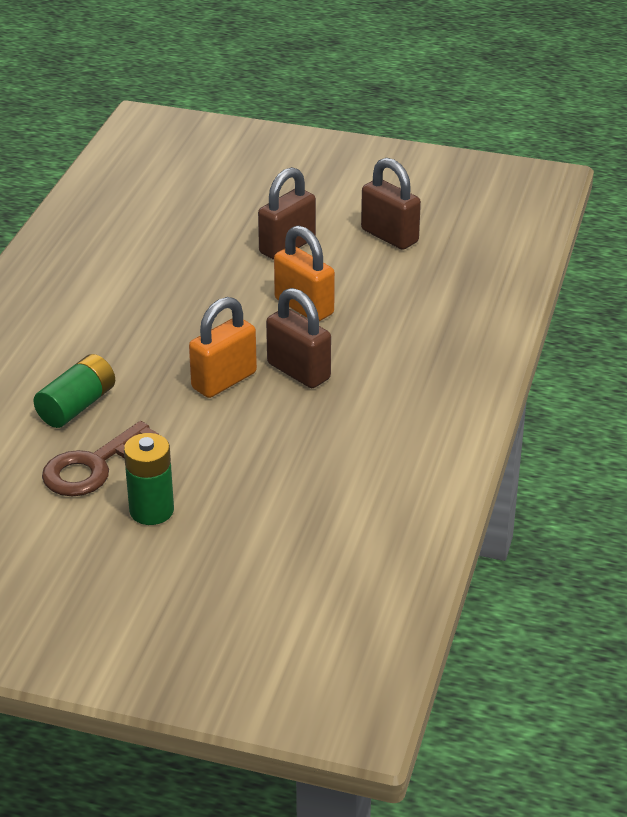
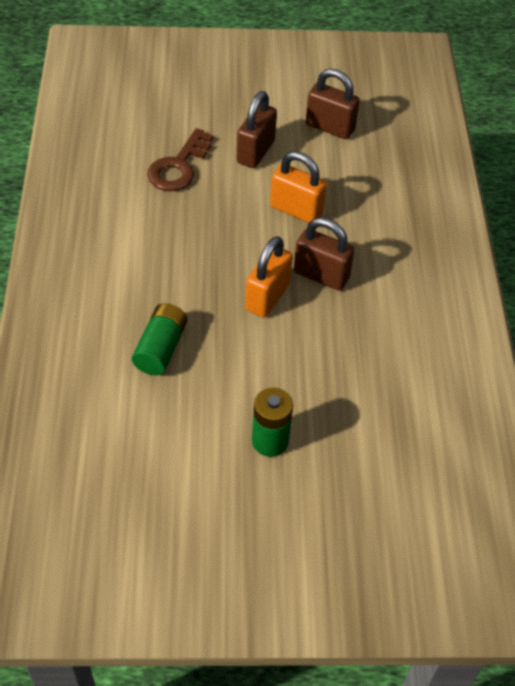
camera: 20 degrees left, 15 degrees up
(93, 466) = (202, 407): brown key -> brown key (179, 167)

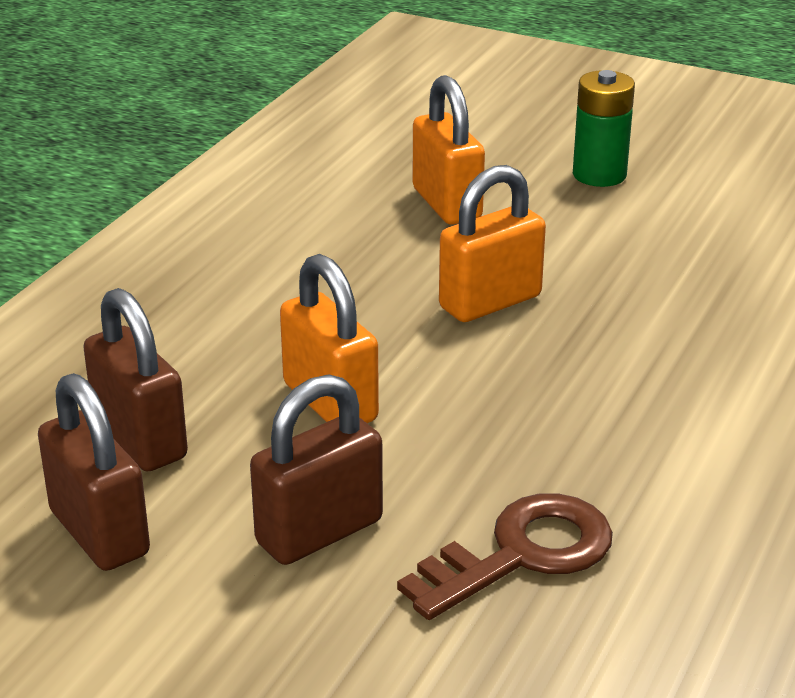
camera: 150 degrees left, 20 degrees down
(160, 348) = (712, 290): green battery -> none
(321, 275) = (374, 304): brown padlock -> brown padlock (140, 440)
(340, 372) = (446, 204): none -> orange padlock

